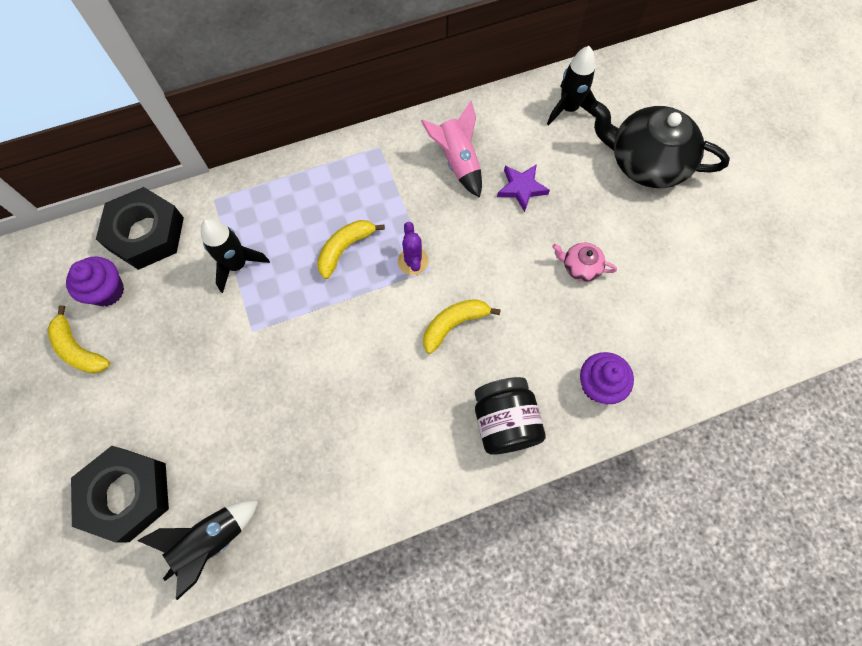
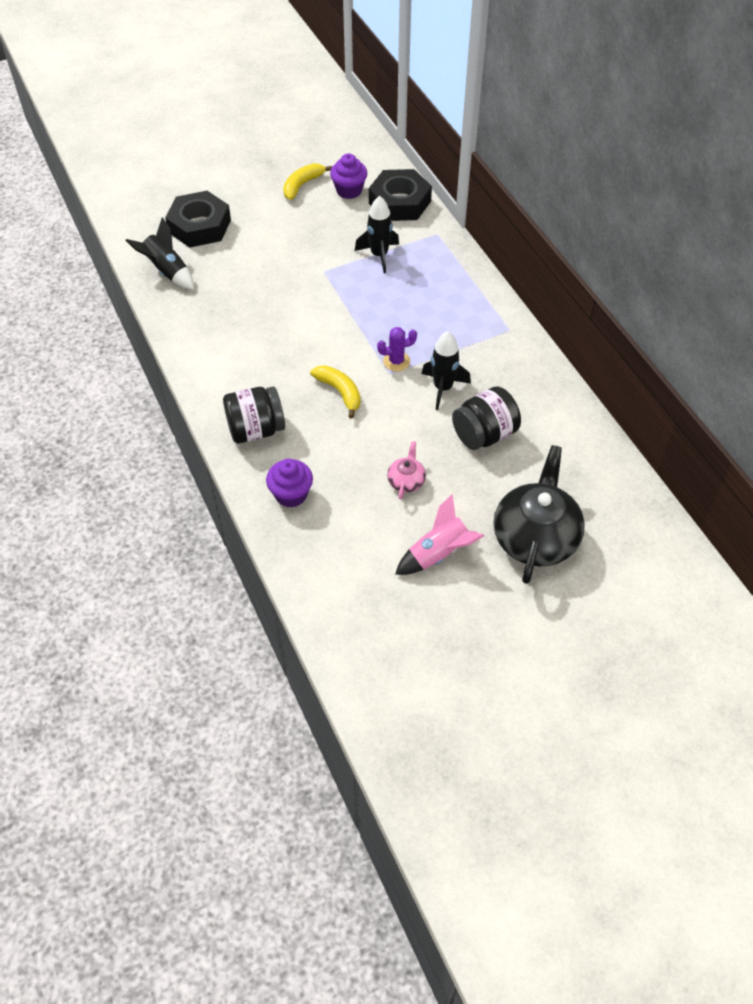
camera: 85 degrees right, 15 degrees down
(345, 249) = (402, 317): yellow banana -> none
(457, 161) = (504, 385): pink rocket -> pink rocket (438, 554)
(521, 188) = (484, 434): purple star -> black jar
(568, 109) = (587, 470): black rocket -> black rocket (443, 388)

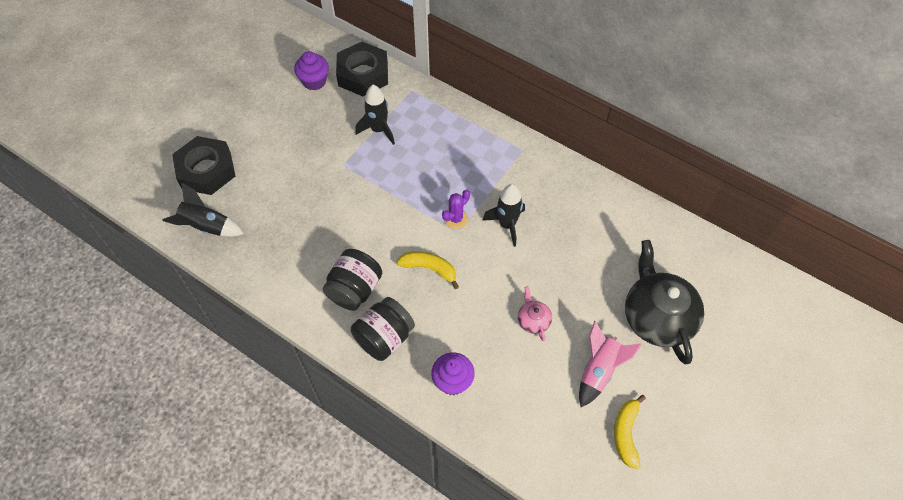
camera: 30 degrees left, 5 degrees up
(302, 185) = (271, 93): yellow banana -> yellow banana (626, 433)
(484, 434) = (564, 249): black jar -> black jar (354, 289)

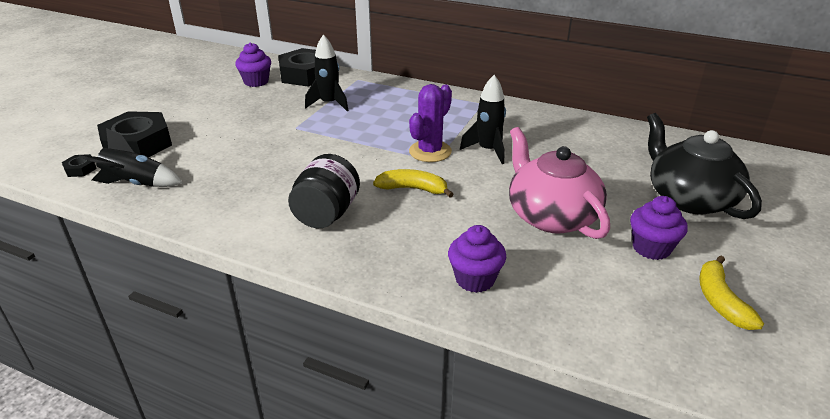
camera: 10 degrees left, 25 degrees down
(162, 200) = (80, 169): none -> black nut
(384, 338) = (373, 250): black jar -> none
(455, 219) = (430, 151): purple cactus -> purple cactus, size x1.55
(533, 320) = (551, 216): pink teapot -> pink teapot, size x2.23
(599, 370) = (651, 248): pink rocket -> purple cupcake

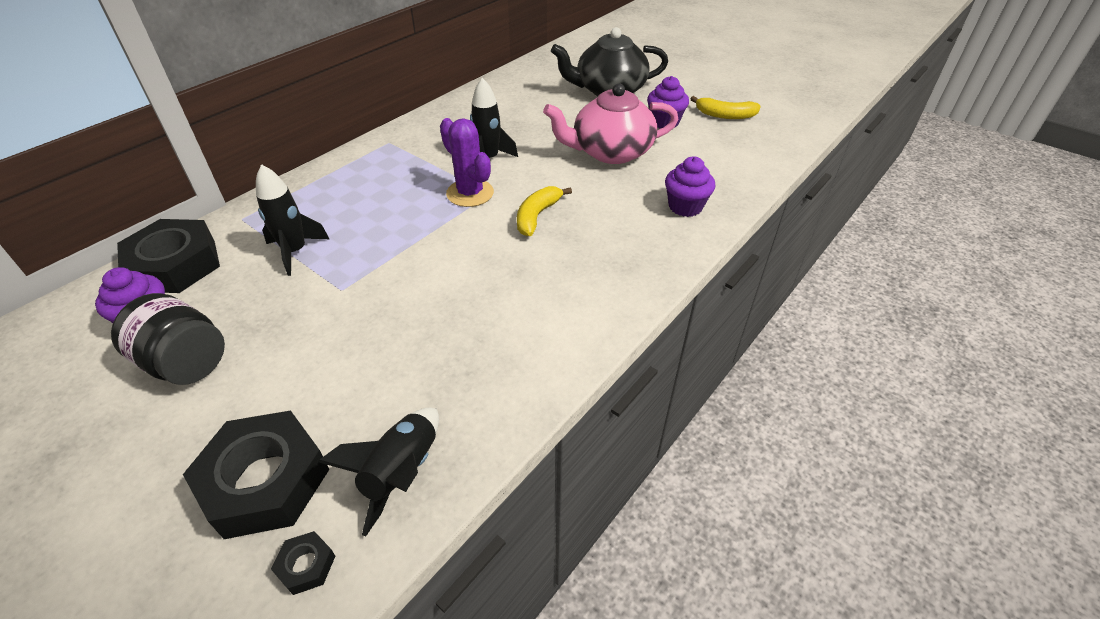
camera: 75 degrees left, 10 degrees up
(326, 214) = (559, 281): black jar -> black jar (185, 363)

